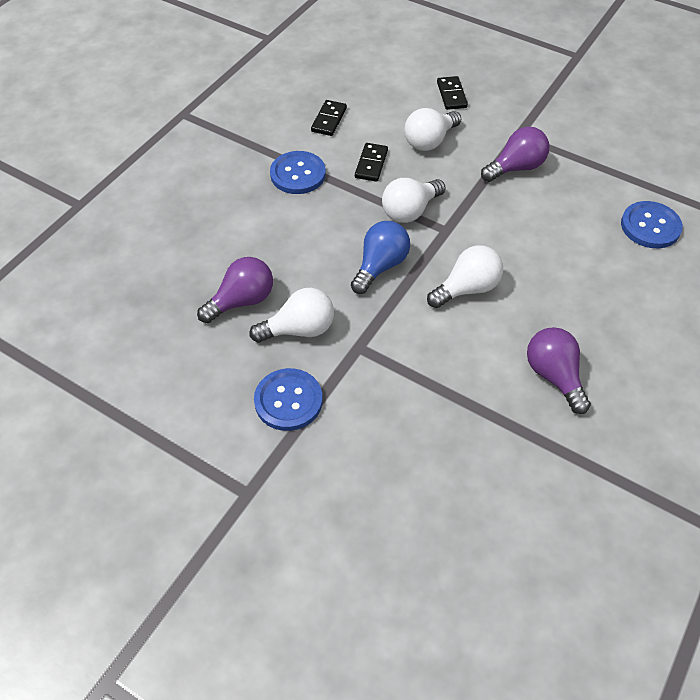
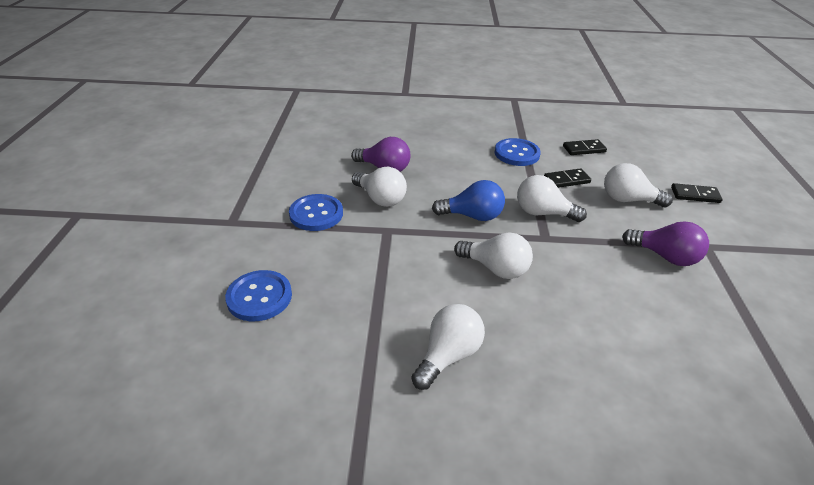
camera: 60 degrees right, 15 degrees down
(451, 95) = (695, 195): black domino -> black domino turned 45 degrees clockwise
(554, 376) = (448, 355): purple light bulb -> white light bulb
(650, 226) = (716, 380): blue button -> blue button (259, 297)

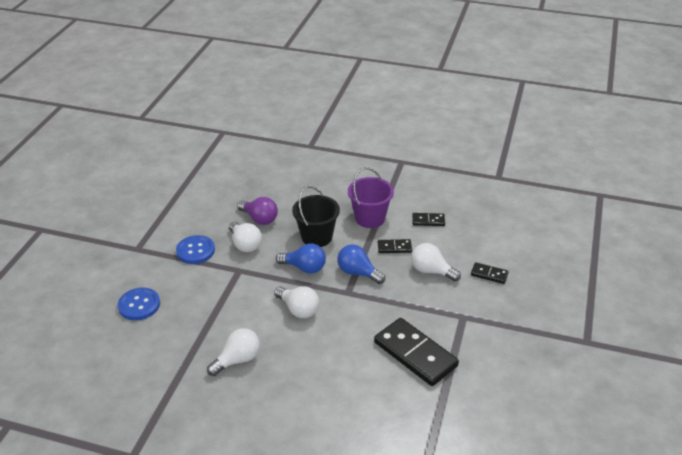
camera: 15 degrees right, 0 degrees up
(466, 180) = (316, 237): none -> black bucket
(516, 153) = (370, 218): blue button -> purple bucket
(543, 213) = (358, 273): white light bulb -> blue light bulb
(665, 256) = (425, 319): purple light bulb -> none
(688, 303) = (415, 354): none -> black domino

